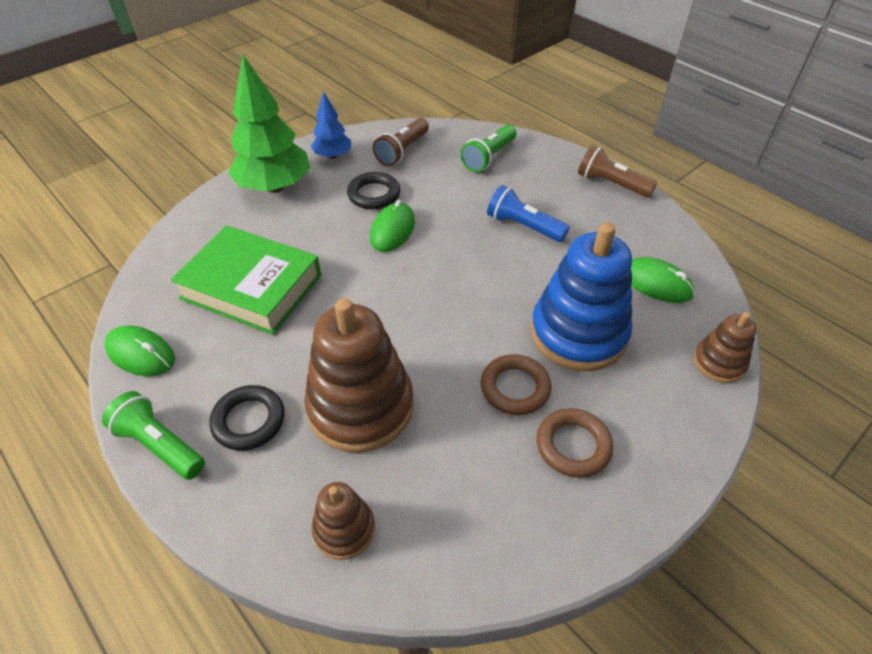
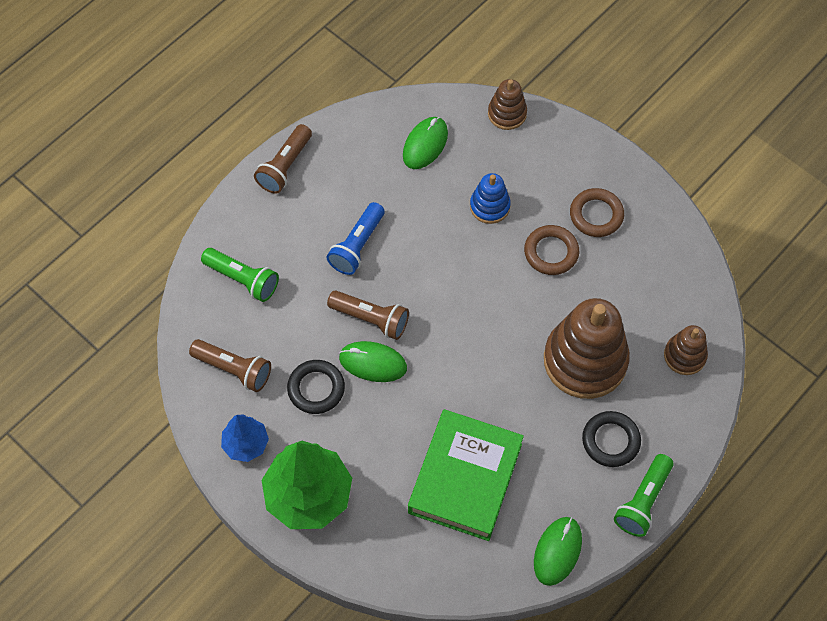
camera: 95 degrees left, 15 degrees up
(440, 231) = (371, 319): none -> brown flashlight
(578, 333) = (489, 206): blue stacking toy -> blue stacking toy, size x0.51

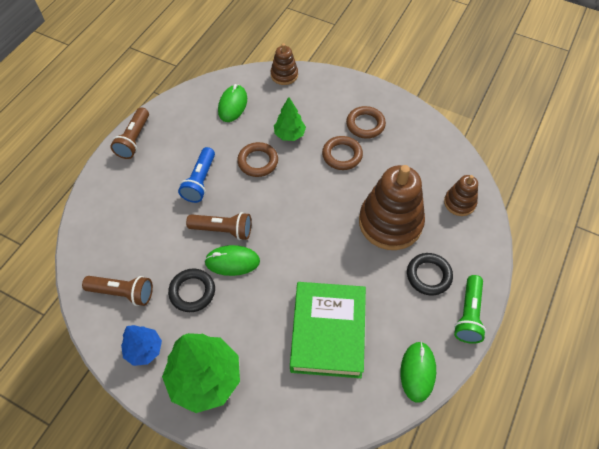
camera: 15 degrees left, 5 degrees down
(243, 279) = (117, 224): green flashlight -> none
(438, 236) = (258, 162): none -> brown ring
(489, 206) = (289, 134): blue stacking toy -> green tree

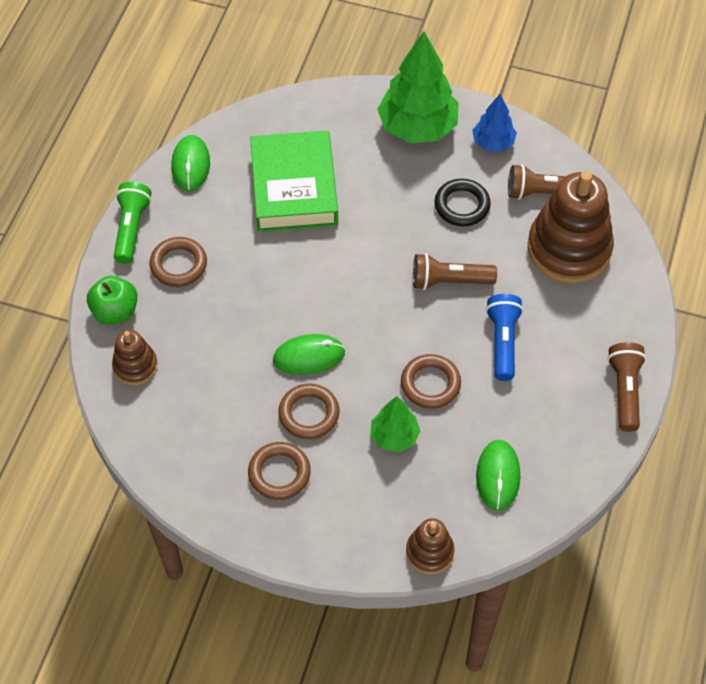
camera: 170 degrees right, 0 degrees up
(232, 262) = (425, 245): green mouse -> green mouse (309, 356)
(390, 222) = (230, 324): brown stacking toy -> brown stacking toy (569, 248)
(428, 275) = (178, 265): black ring -> brown ring
(477, 245) = (115, 311): none -> green apple

